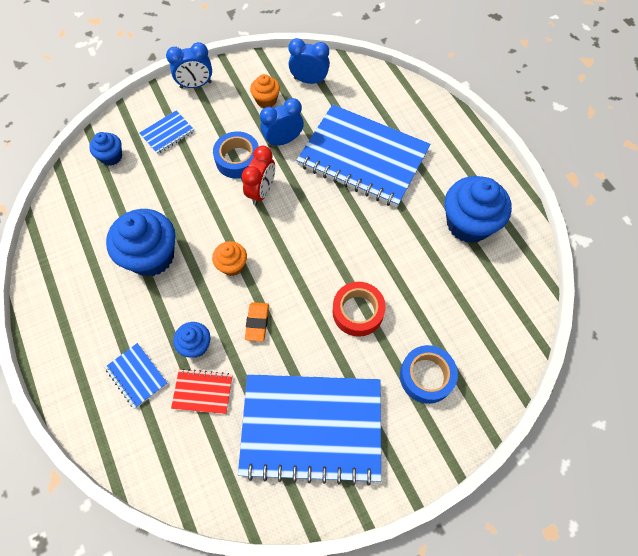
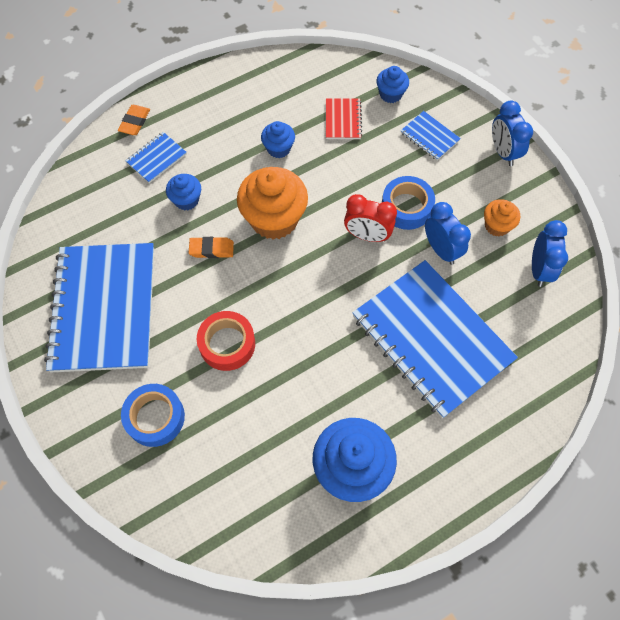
camera: 85 degrees right, 0 degrees up
(80, 400) = (135, 122): none -> orange eraser
(151, 256) = (278, 148): blue cupcake -> blue cupcake, size x0.52
(203, 392) = (141, 212): red notebook -> red notebook (343, 120)
(232, 265) = (274, 219): orange cupcake -> orange cupcake, size x1.93
(363, 157) = (431, 339): blue notebook -> blue notebook turned 60 degrees counterclockwise

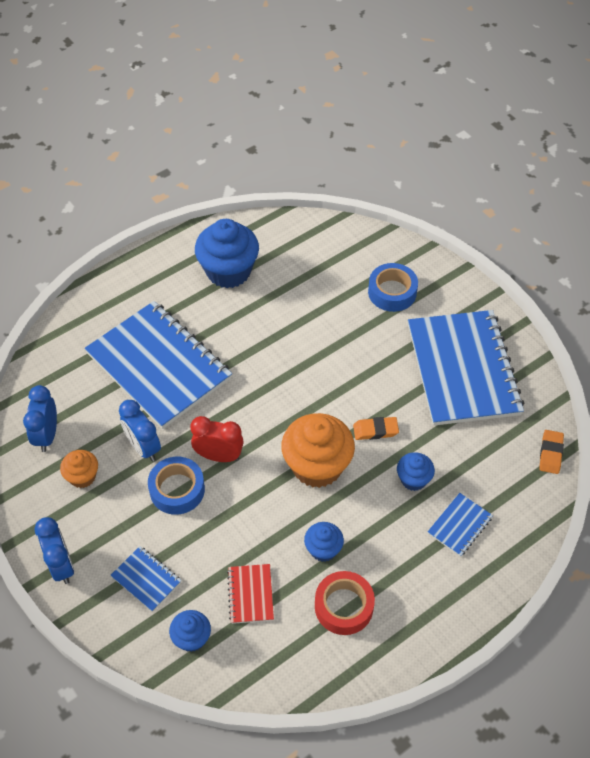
camera: 175 degrees right, 10 degrees down
(135, 122) = (499, 571): orange eraser -> orange eraser (550, 453)
(227, 344) = (343, 349): red tape -> red tape (344, 606)

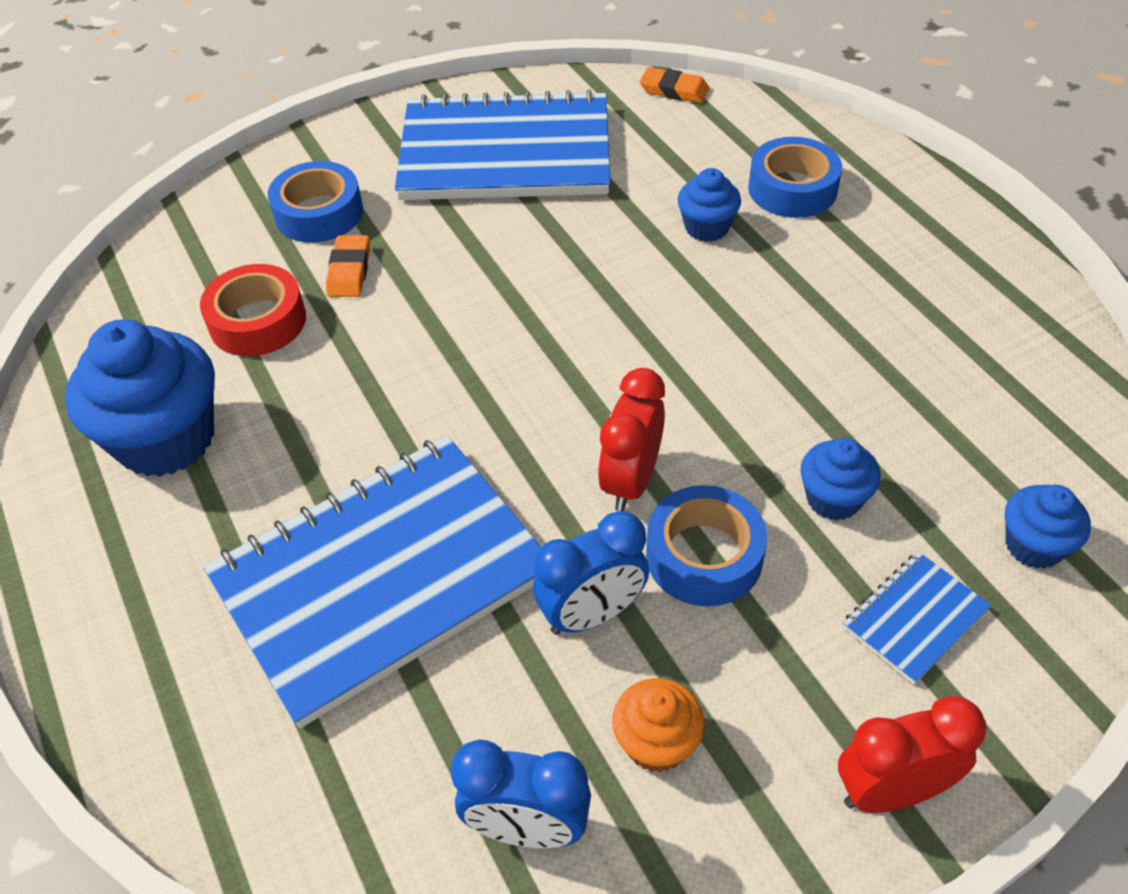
camera: 80 degrees left, 5 degrees down
(61, 565) = (891, 790): blue clock -> red clock
(250, 594) = (933, 451): red notebook -> none
(317, 466) = (669, 340): orange cupcake -> none
(323, 549) = (838, 346): blue cupcake -> blue cupcake (833, 499)
(344, 606) = (944, 330): red tape -> red tape (258, 321)
(375, 430) = (605, 261): orange eraser -> orange eraser (349, 271)
(459, 525) = (792, 189): blue notebook -> blue tape

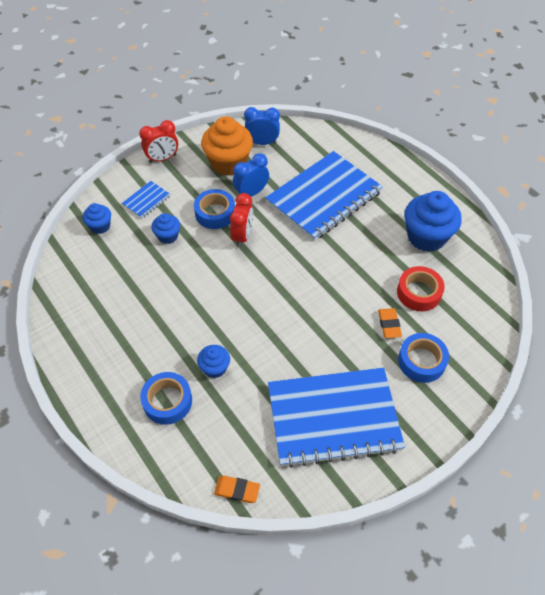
camera: 170 degrees right, 5 degrees up
(656, 743) = (228, 163): orange cupcake -> orange cupcake, size x1.93

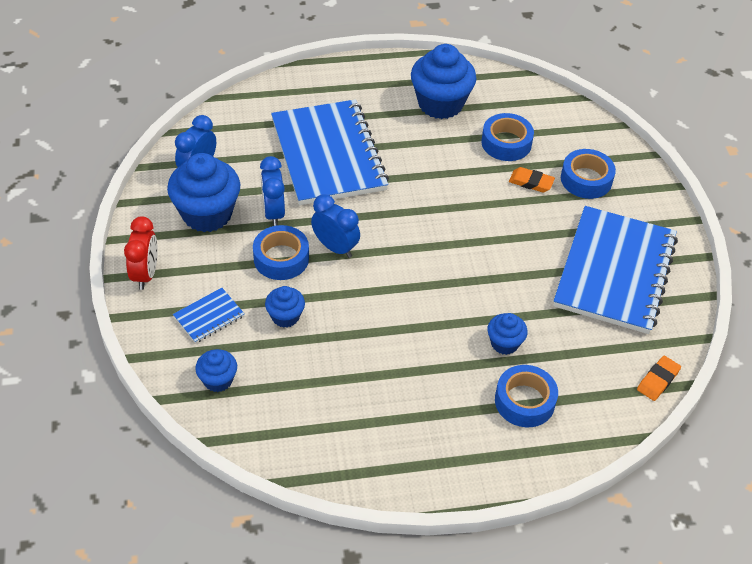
camera: 65 degrees left, 5 degrees down
(146, 200) = (209, 317): blue notebook -> blue notebook turned 75 degrees clockwise
(228, 163) = (207, 214): orange cupcake -> blue cupcake
(242, 236) = (335, 247): red clock -> blue clock
(418, 293) = (506, 143): red tape -> blue tape

